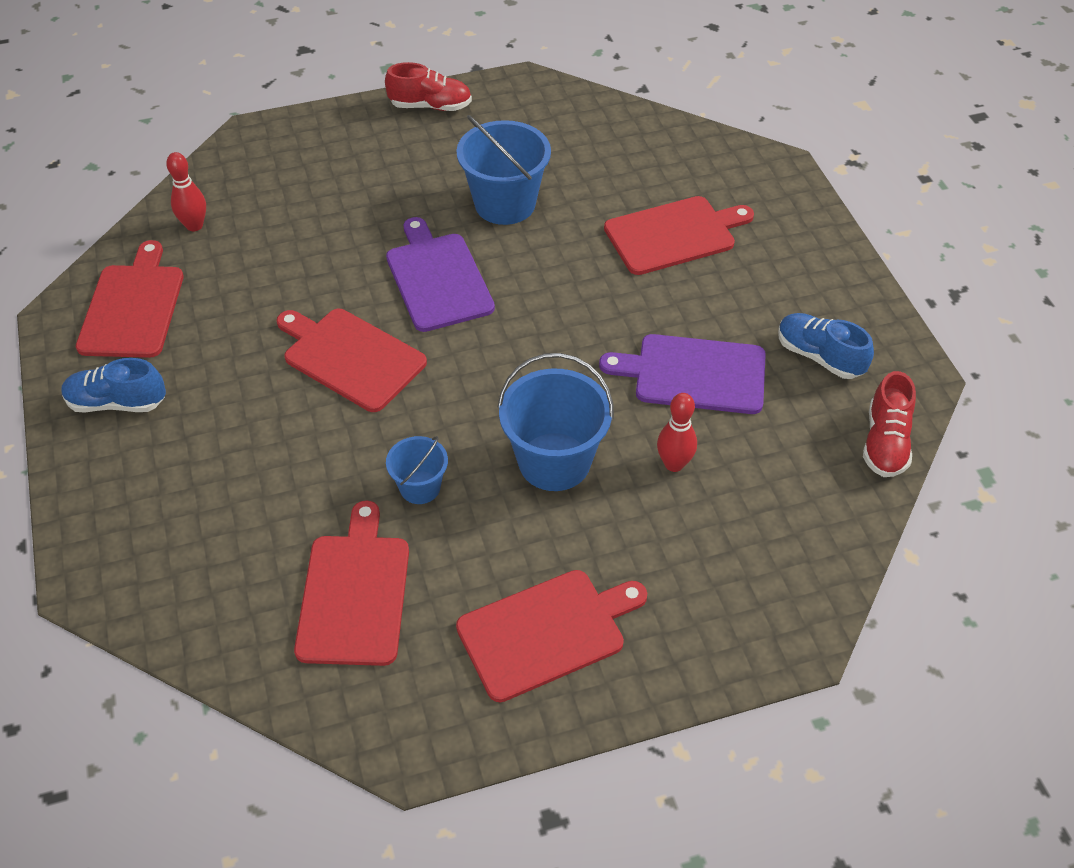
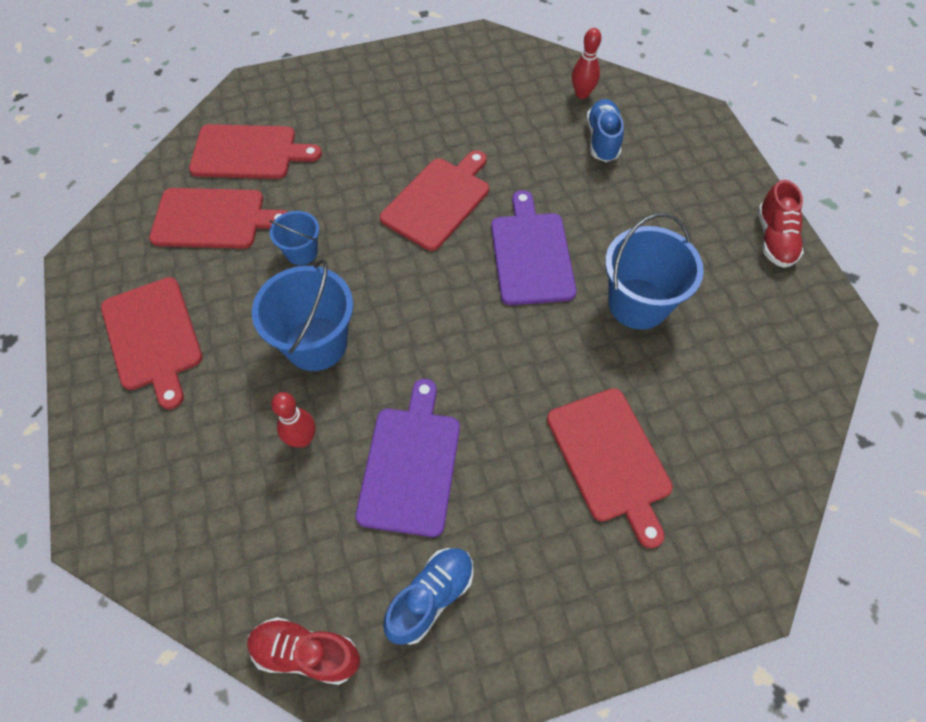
camera: 90 degrees right, 10 degrees up
(117, 403) = (398, 77): blue shoe -> blue shoe (602, 140)
(133, 307) = (491, 72): red cutting board -> red cutting board (248, 152)
(437, 278) = (531, 254): purple cutting board -> purple cutting board turned 75 degrees counterclockwise

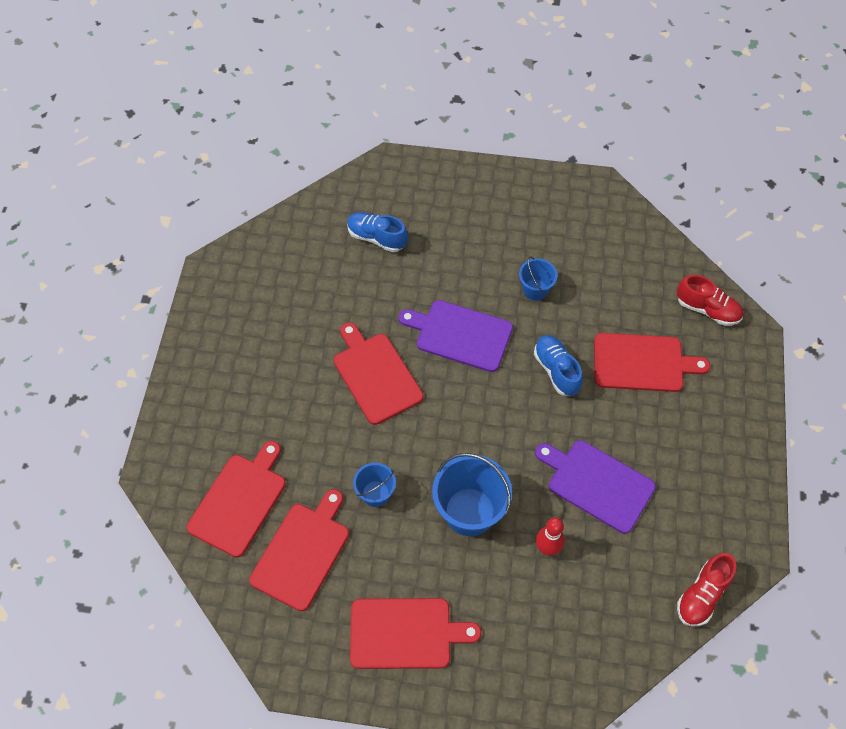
camera: 65 degrees left, 0 degrees up
(431, 597) = (693, 507): blue shoe -> blue shoe (556, 370)
(582, 94) = (321, 228): red bowling pin -> none
(638, 304) = (535, 289): blue bucket -> blue bucket, size x0.55
(774, 239) = (522, 183): red shoe -> red shoe (707, 309)

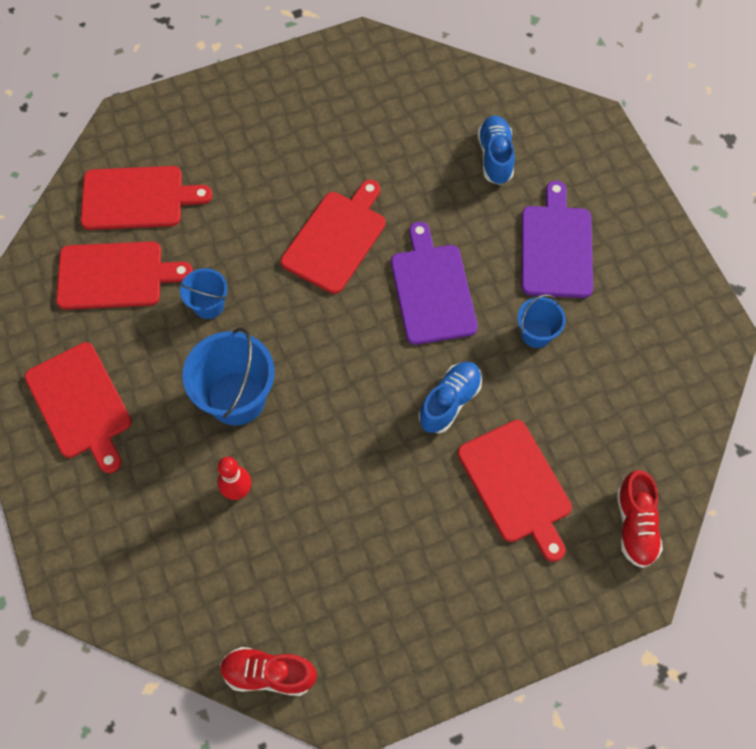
camera: 60 degrees right, 5 degrees up
(597, 484) = (338, 506): purple cutting board -> purple cutting board (556, 247)

